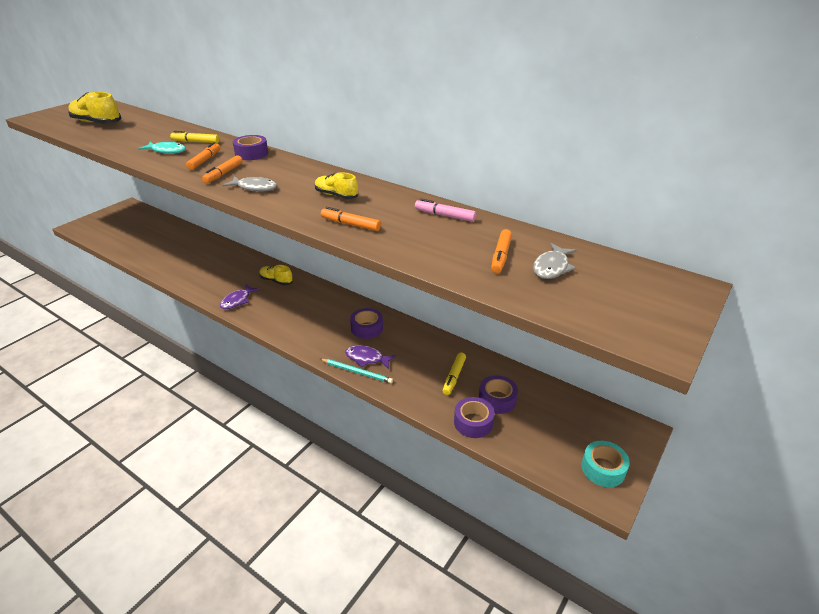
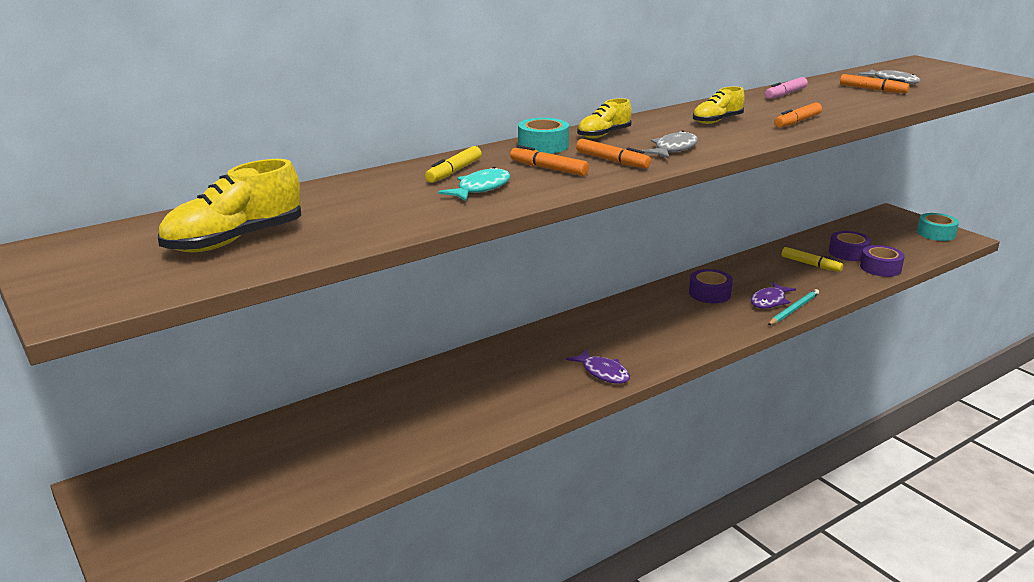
camera: 70 degrees left, 10 degrees down
(251, 154) = (543, 145): purple tape -> turquoise tape
(276, 281) = (563, 339): yellow shoe -> yellow shoe (603, 135)

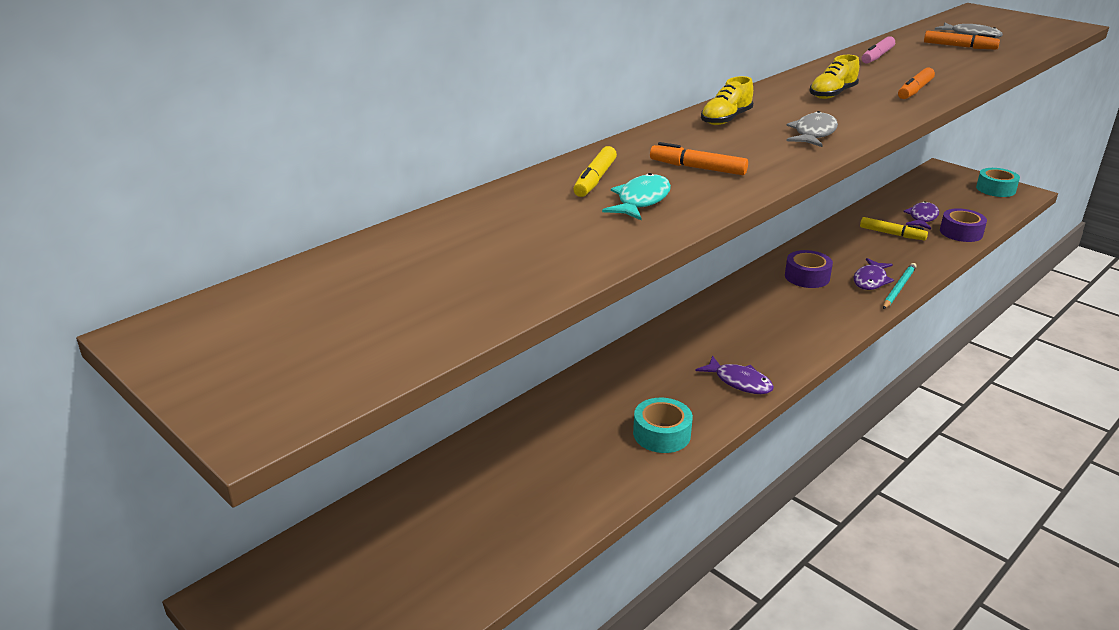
camera: 10 degrees left, 5 degrees up
(234, 240) = (399, 297): yellow shoe -> none
(543, 145) = (670, 138): turquoise tape -> turquoise tape (661, 434)
(612, 161) = (759, 153): orange marker -> none
(848, 253) = (922, 218): purple tape -> purple fish

